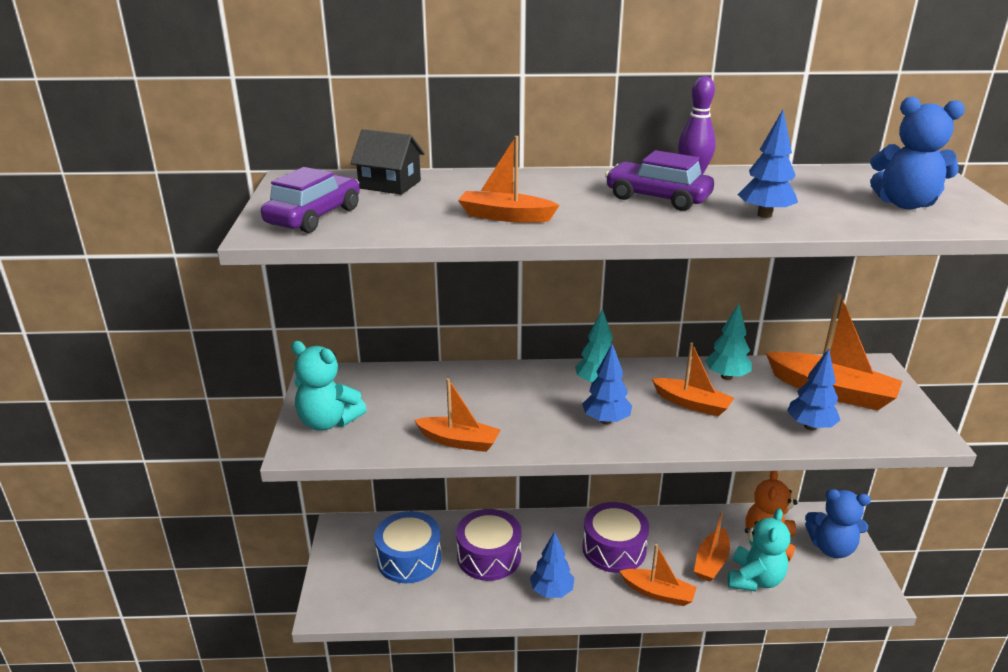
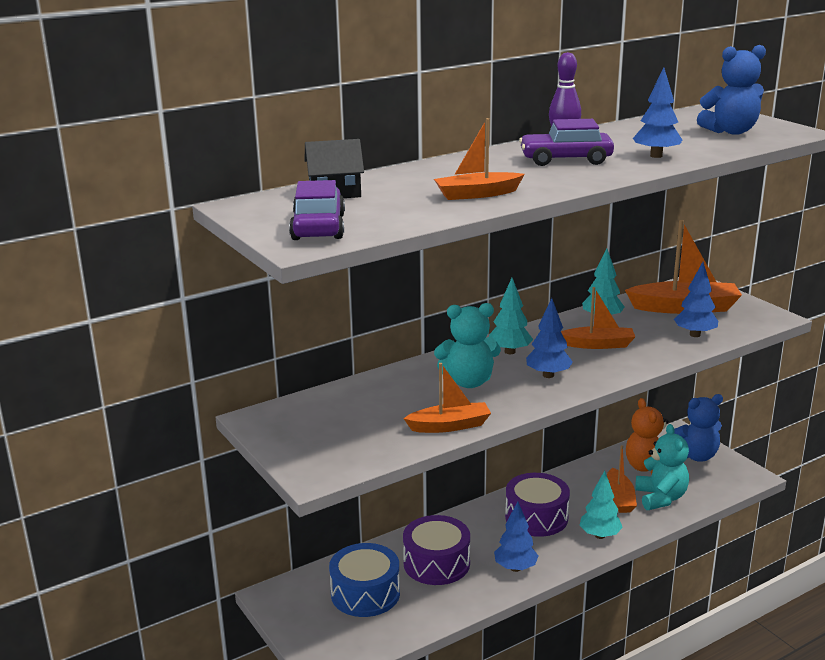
camera: 30 degrees left, 5 degrees down
(328, 421) = (313, 449): turquoise teddy bear -> turquoise teddy bear (468, 382)
(658, 593) = (599, 535): orange boat -> turquoise tree

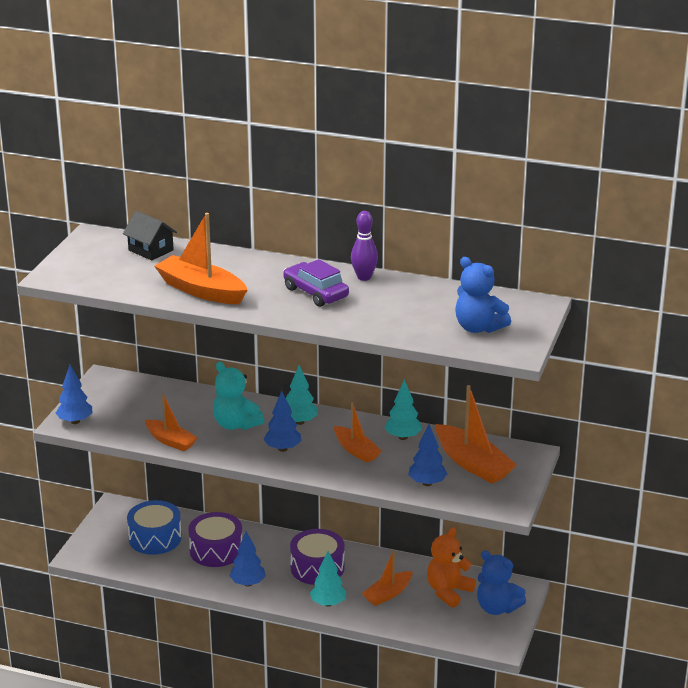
camera: 50 degrees right, 5 degrees up
(318, 227) = (85, 270): purple car -> none
(477, 194) = (201, 290): orange boat -> orange boat, size x1.59
(656, 156) = (369, 319): blue tree -> blue tree (75, 421)
(661, 498) = (412, 613): turquoise teddy bear -> none

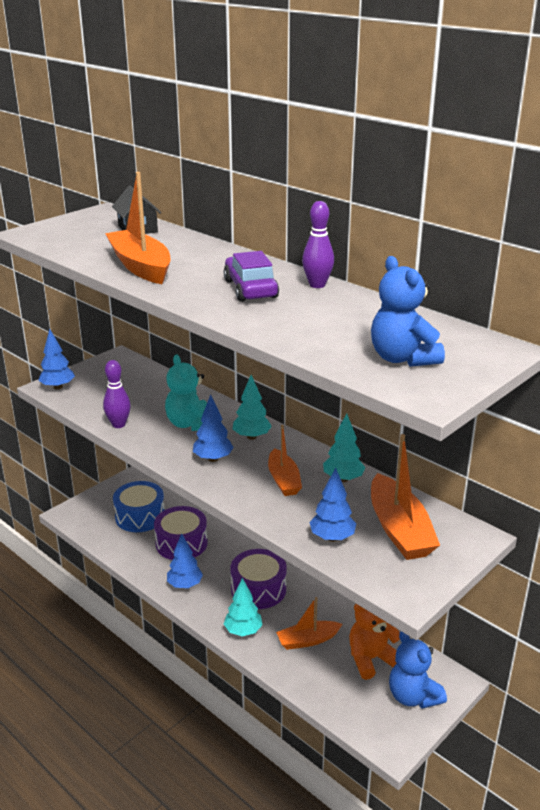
camera: 25 degrees right, 0 degrees up
(170, 441) = (118, 424): orange boat -> purple bowling pin

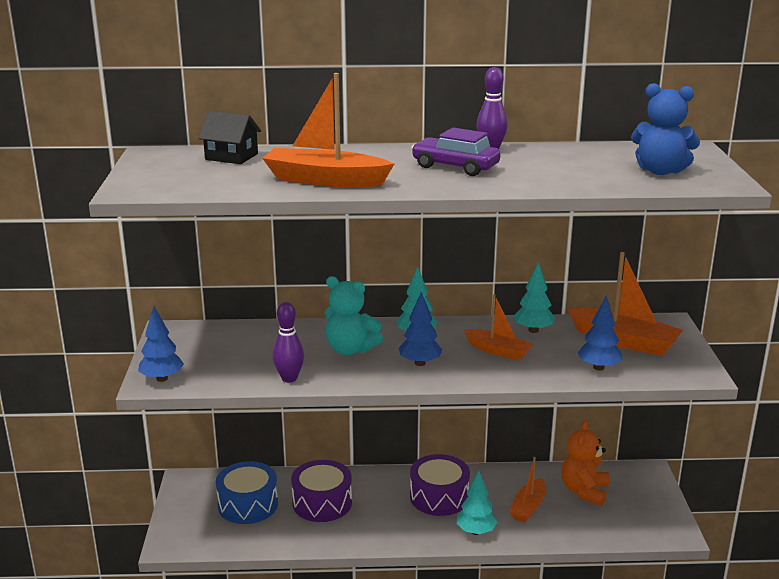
camera: 45 degrees left, 5 degrees down
(185, 585) = (378, 530): blue tree -> none
(413, 696) = (642, 496): blue teddy bear -> none

